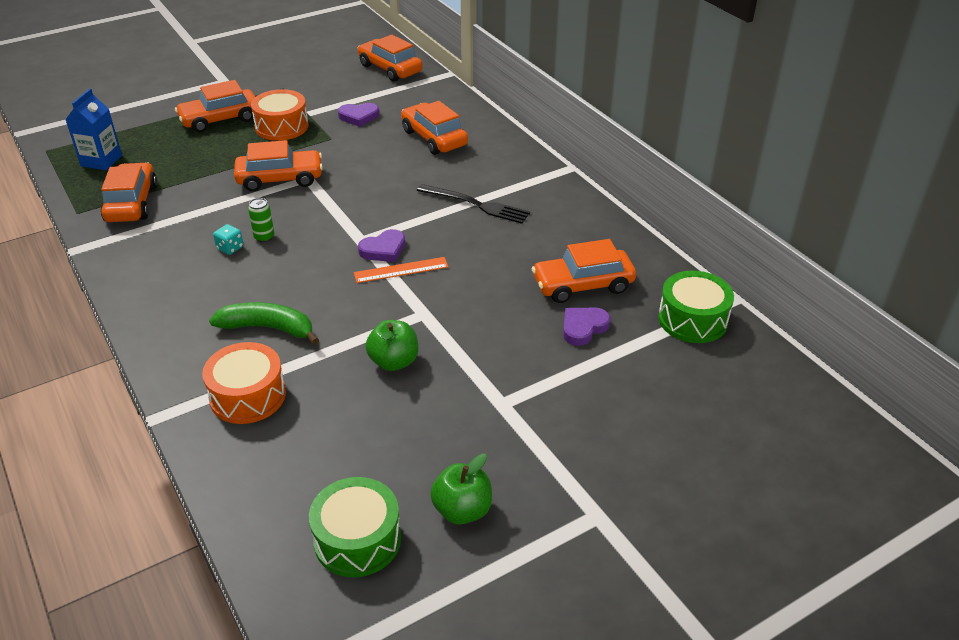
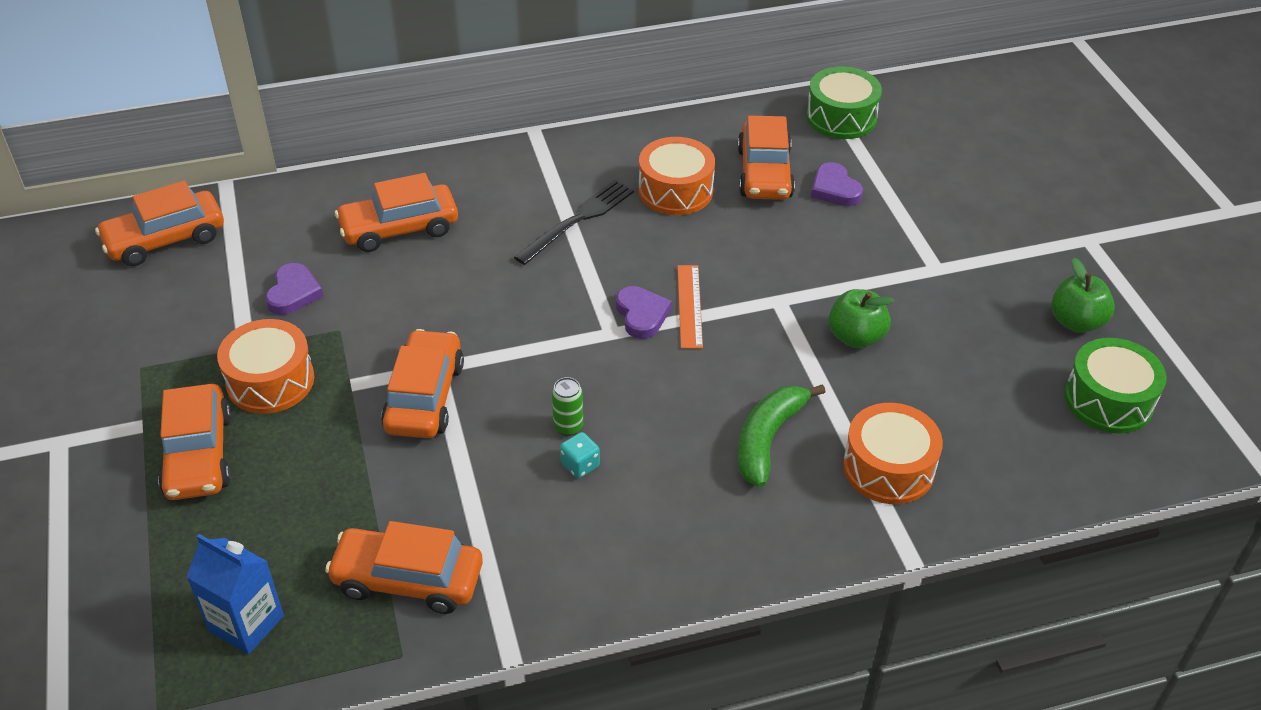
camera: 75 degrees left, 5 degrees up
(534, 243) = (675, 190): none -> orange drum

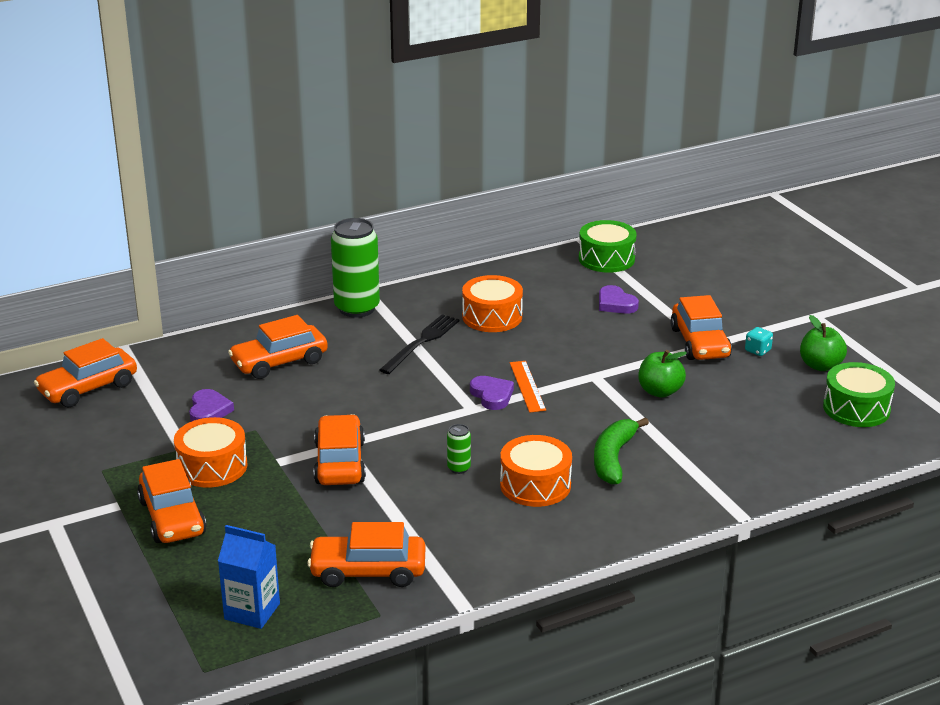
camera: 10 degrees left, 15 degrees down
(515, 157) = (357, 308): none -> green can
(580, 465) = (476, 489): turquoise dice -> turquoise dice (757, 350)
(764, 173) = (558, 299): orange car -> orange car (700, 343)
(888, 468) = (708, 465): orange drum -> orange drum (535, 485)

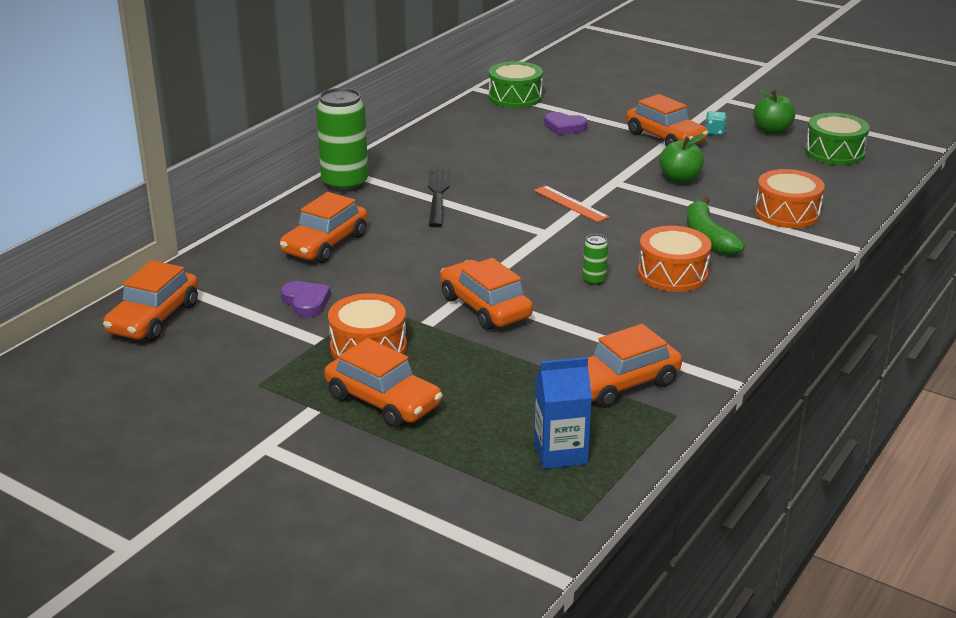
camera: 30 degrees left, 0 degrees up
(492, 317) = (474, 161): orange drum -> orange drum (787, 213)
(492, 395) = (550, 218): purple heart -> none

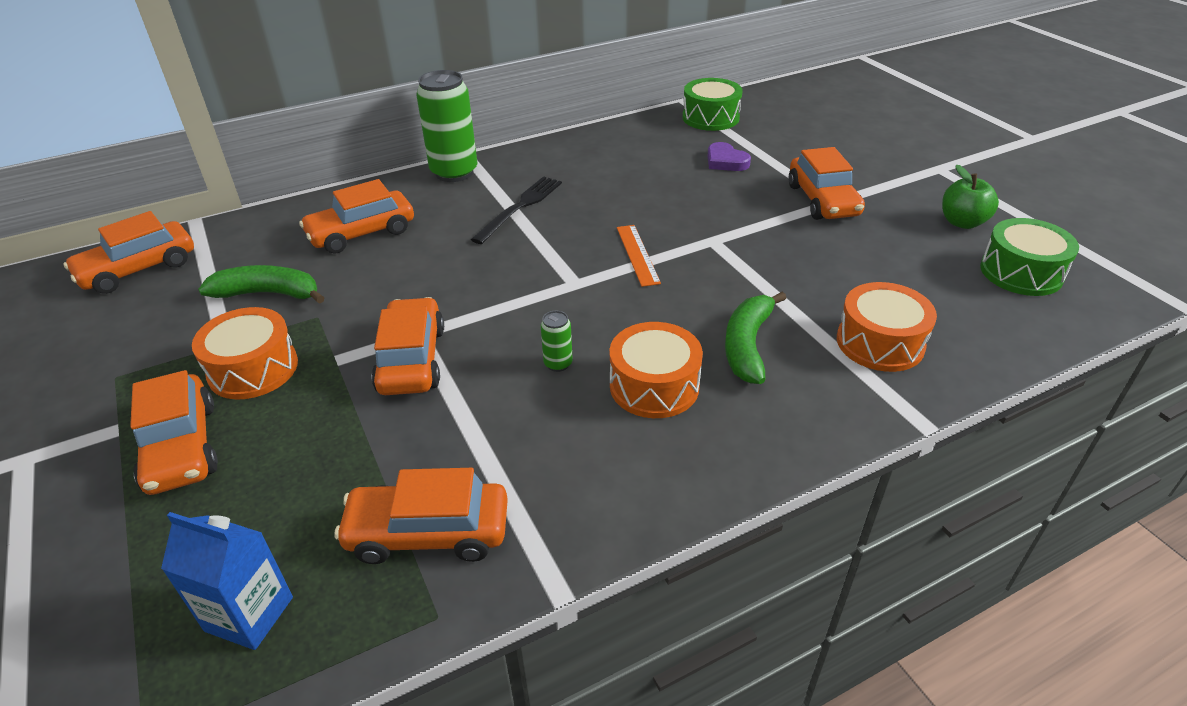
camera: 30 degrees right, 10 degrees up
(306, 302) = (268, 294): purple heart -> green banana
(680, 179) = (789, 257): green apple -> none
(714, 132) = (888, 207): turquoise dice -> none

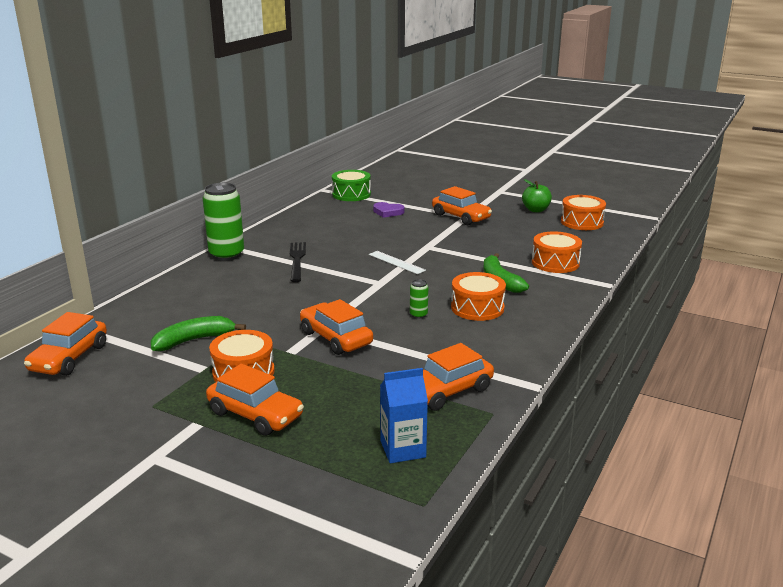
camera: 35 degrees left, 15 degrees down
(361, 233) = (210, 297): orange car -> none
(637, 254) = (396, 262): orange ruler -> white ruler
(1021, 272) = (582, 222): green drum -> orange drum

